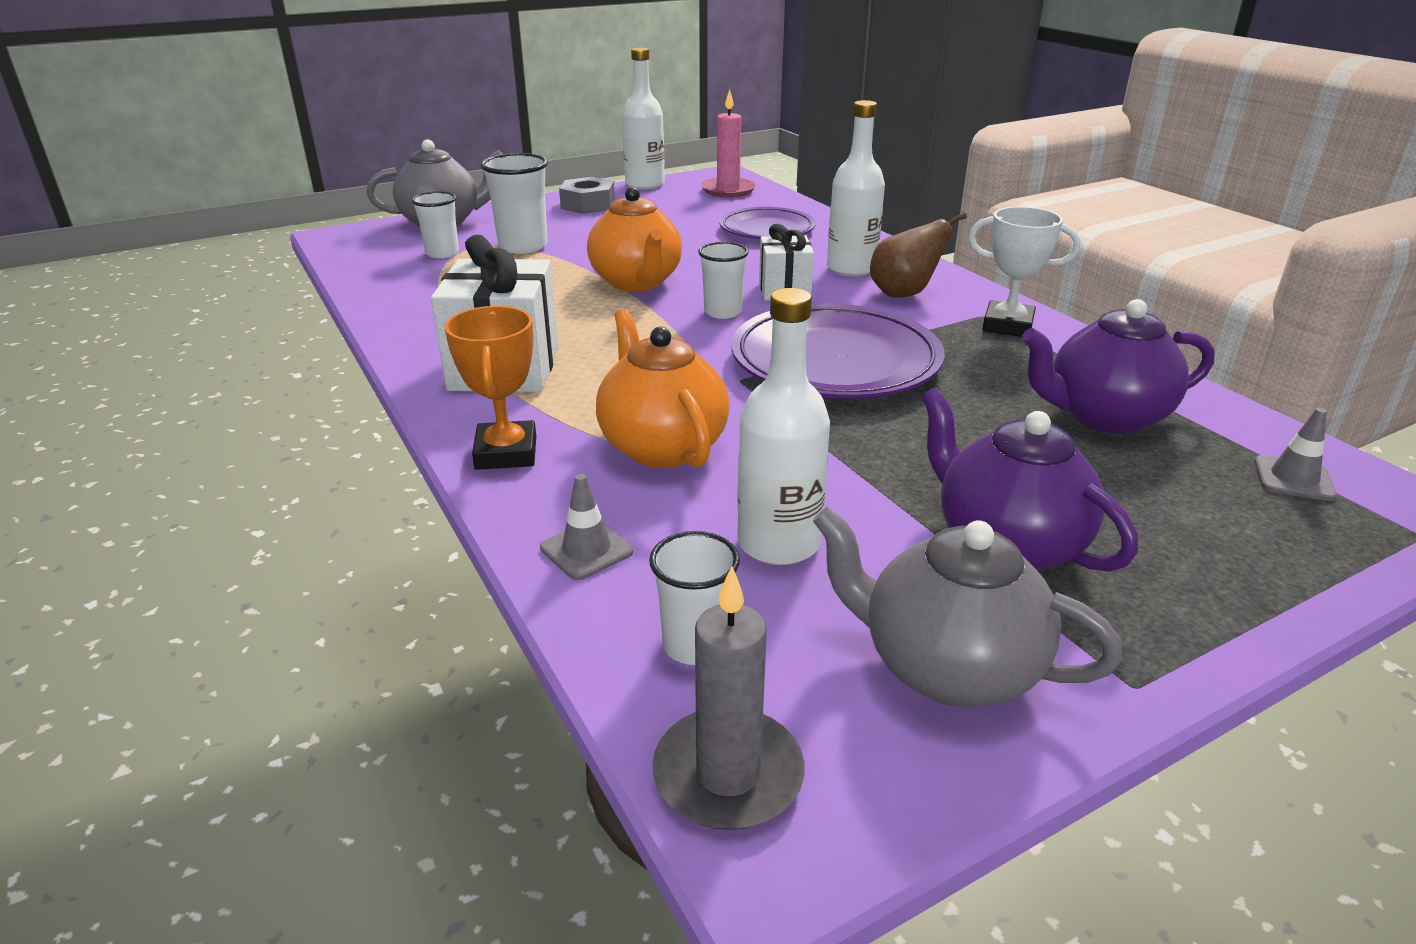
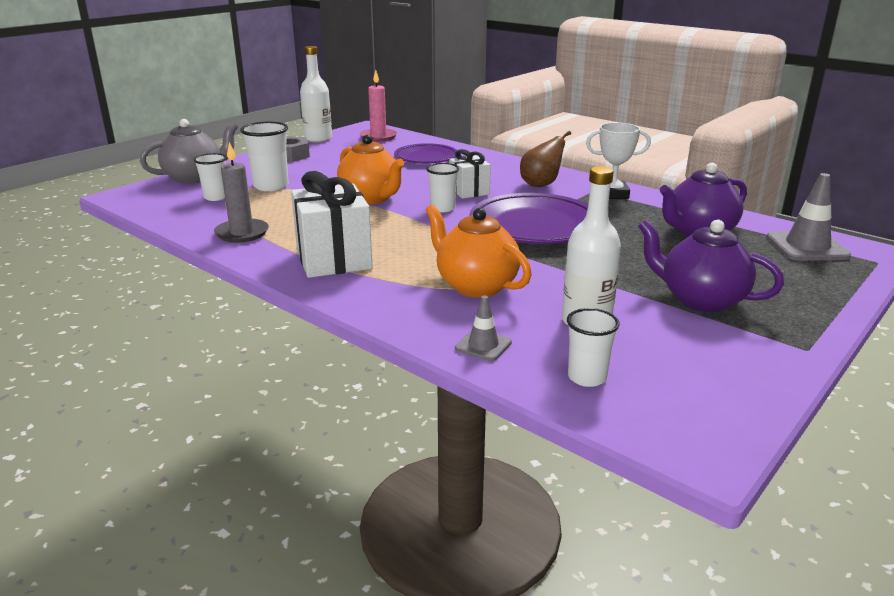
camera: 20 degrees left, 5 degrees down
(506, 453) = (383, 305): orange trophy -> none
(728, 774) = (656, 429): grey candle -> grey candle (242, 233)
(851, 268) = (498, 174): white bottle -> none
(946, 668) = (718, 360): grey teapot -> none
(1293, 479) = (807, 247): grey traffic cone -> grey traffic cone, size x1.77

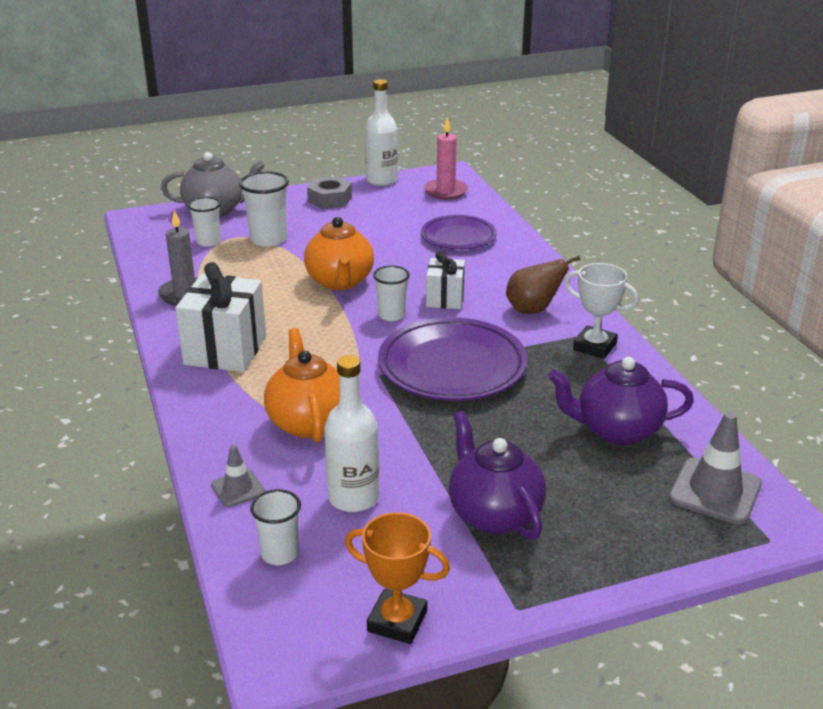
camera: 30 degrees right, 5 degrees up
(745, 388) = (397, 621): none -> orange trophy

